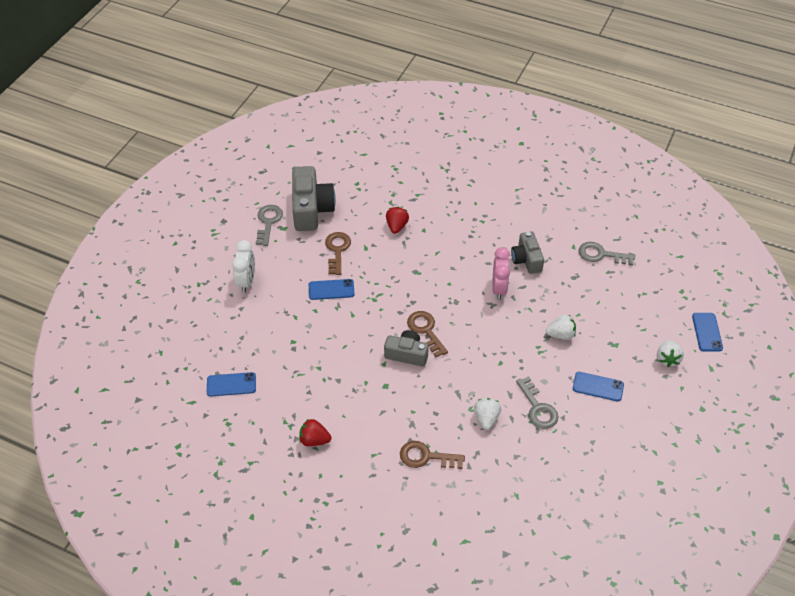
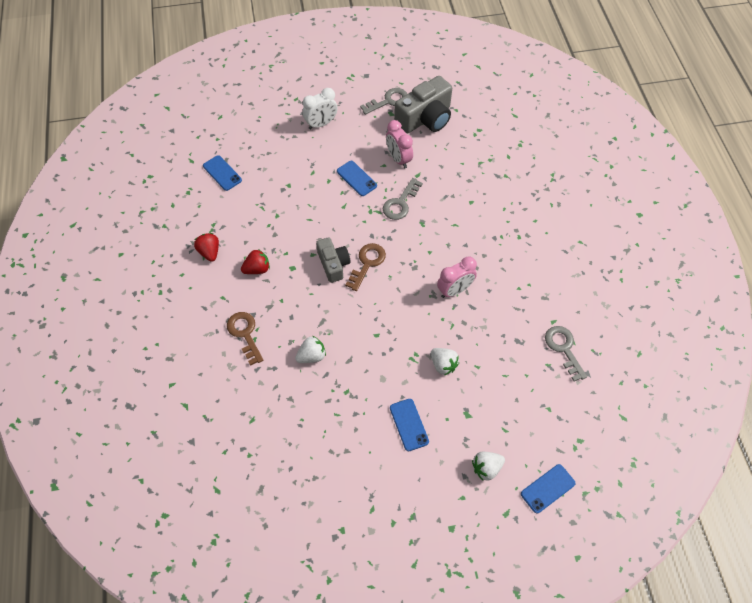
camera: 55 degrees right, 10 degrees up
(337, 250) = (398, 159): brown key -> pink clock
(396, 226) = (458, 182): red strawberry -> red strawberry (257, 269)
(526, 259) = (505, 293): grey camera -> none
(538, 408) = (350, 388): grey key -> grey key (400, 203)

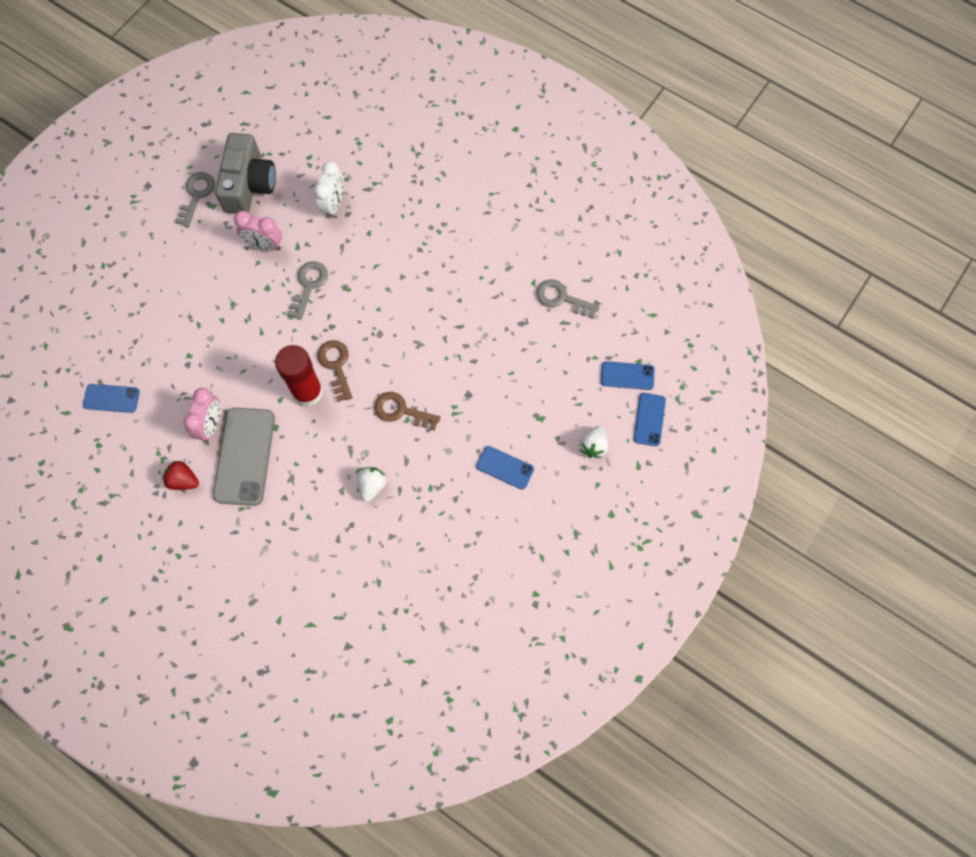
camera: 45 degrees left, 10 degrees up
(245, 334) = (296, 520): brown key -> brown key (401, 411)
(257, 269) = (244, 456): red strawberry -> grey phone
(321, 124) = (155, 270): white clock -> white clock (333, 204)
(333, 264) = (307, 392): grey camera -> red glue stick
(356, 178) = (245, 296): blue phone -> blue phone (627, 376)
(400, 203) = (309, 286): grey key -> grey key turned 150 degrees counterclockwise
(443, 365) = (484, 395): white strawberry -> none
(454, 290) = (432, 325): pink clock -> pink clock (211, 425)

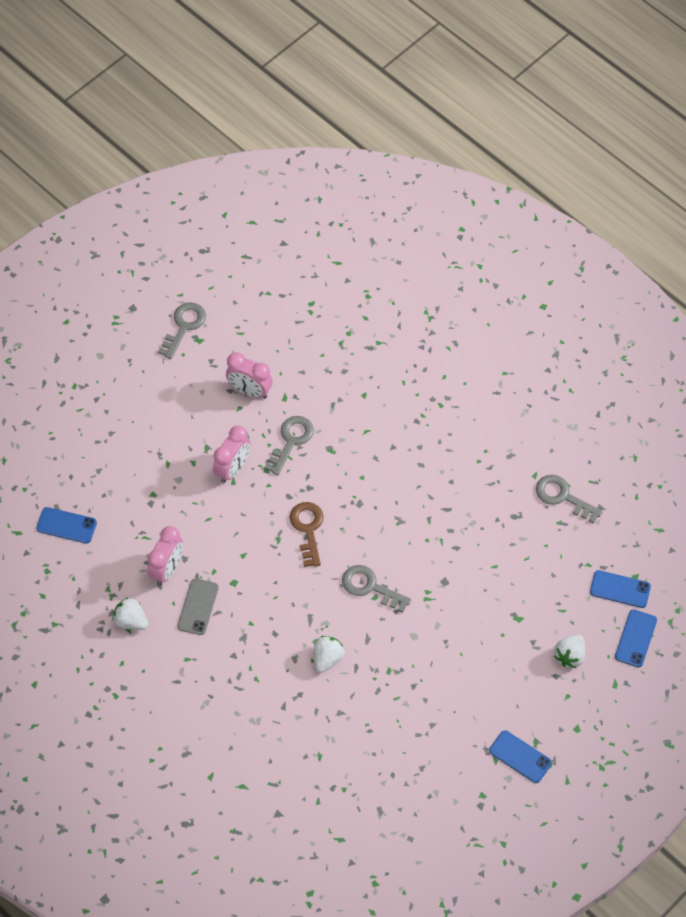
camera: 10 degrees right, 10 degrees down
(183, 480) = (131, 621): red strawberry -> white strawberry
(244, 456) = (198, 607): grey phone -> grey phone, size x0.55
(249, 185) = (241, 323): grey camera -> none
(259, 320) = (233, 469): none -> pink clock
(307, 392) = (273, 552): red glue stick -> none
(333, 204) = (330, 358): white clock -> none
(401, 411) = (370, 587): brown key -> grey key
(505, 467) = (471, 663): blue phone -> blue phone (520, 757)

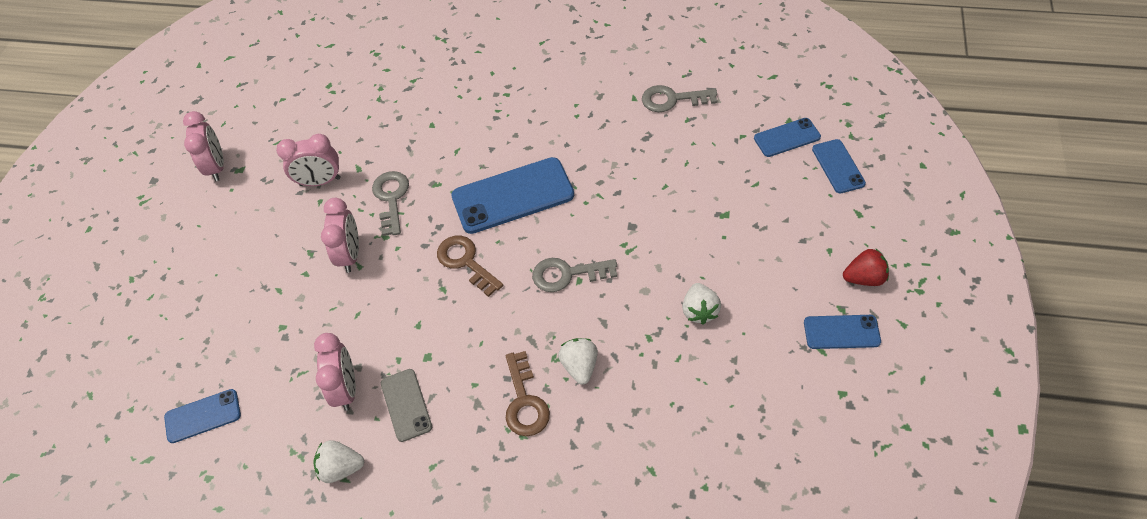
camera: 30 degrees left, 5 degrees down
(184, 326) = (217, 167): grey key -> pink clock
(274, 657) = (524, 401): none -> brown key
(379, 498) = (513, 196): none -> blue phone
(570, 656) = (798, 216): white strawberry -> white strawberry (699, 311)
(571, 732) = (864, 278): none -> red strawberry

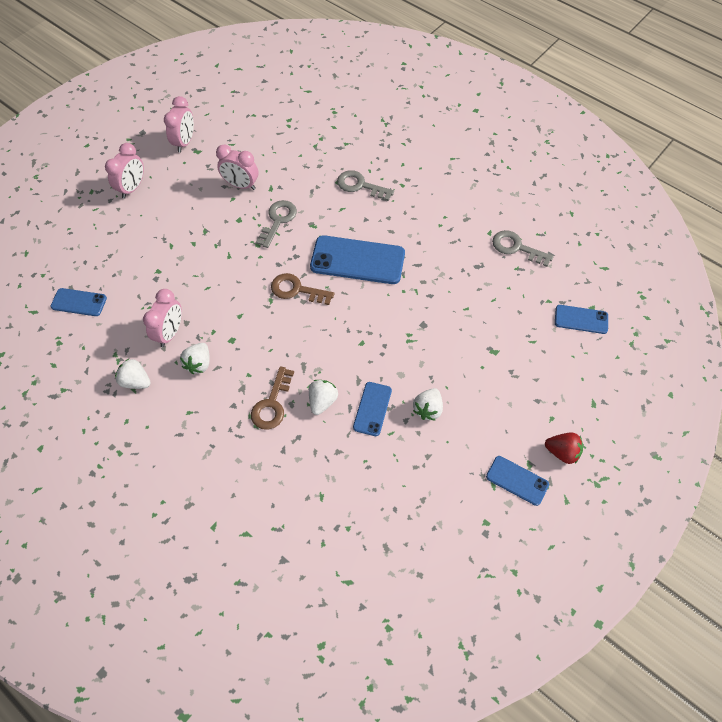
camera: 25 degrees right, 5 degrees up
(350, 255) = (228, 245): pink clock -> pink clock (132, 188)
(406, 405) = (199, 364): grey phone -> white strawberry
(466, 262) = (297, 290): brown key -> brown key turned 60 degrees counterclockwise
(567, 274) = (357, 334): grey key -> grey key (360, 185)
(838, 166) = (604, 361): blue phone -> blue phone (372, 409)

